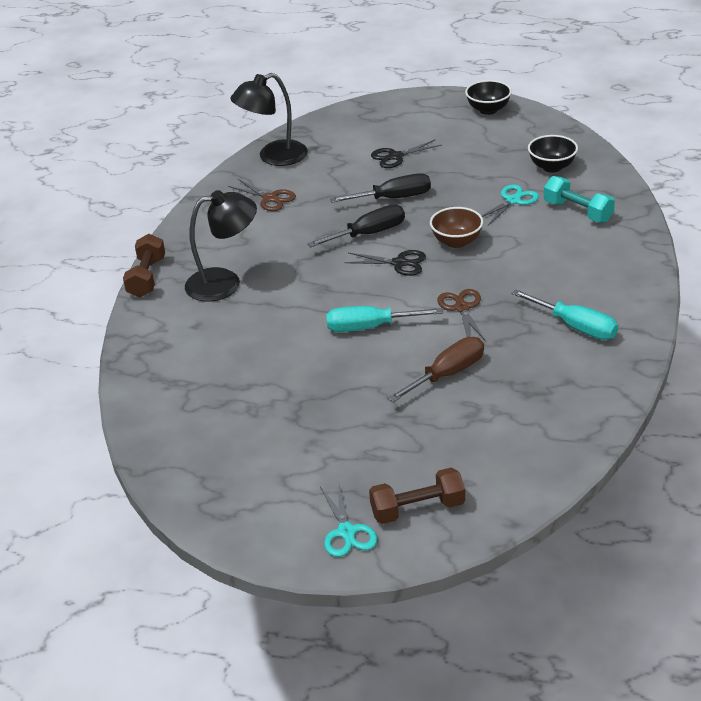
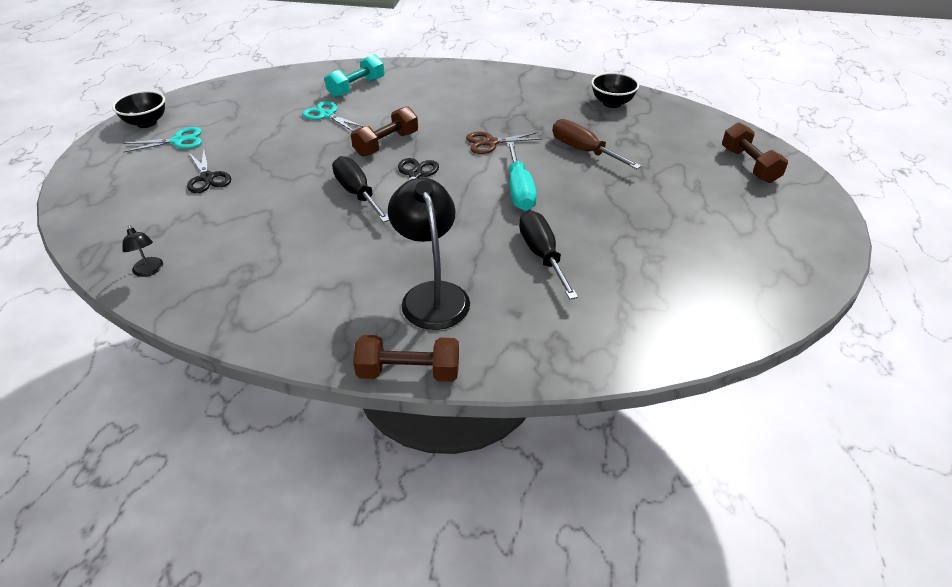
camera: 95 degrees left, 5 degrees up
(270, 198) = (253, 268): brown scissors -> none
(273, 157) = (149, 271): black lamp -> black lamp, size x0.45
(346, 532) = (791, 197): turquoise scissors -> turquoise scissors (178, 141)
(393, 198) = (294, 178): black screwdriver -> black screwdriver (542, 255)
(456, 242) = (386, 144): brown bowl -> brown dumbbell
(552, 167) = (278, 95): black bowl -> black bowl (612, 103)
(575, 327) = (518, 96): turquoise screwdriver -> none

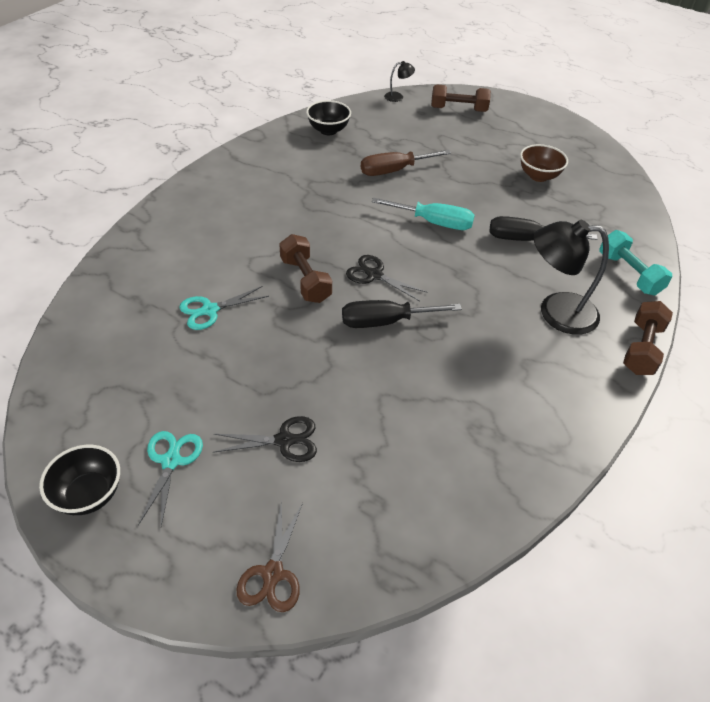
camera: 70 degrees left, 5 degrees up
(149, 271) = (450, 515): black lamp -> black lamp (398, 97)
(356, 88) = (164, 272): turquoise dumbbell -> turquoise dumbbell (629, 274)
(490, 143) = (348, 214): brown scissors -> brown scissors (272, 574)
(676, 245) = (538, 176): none -> brown bowl

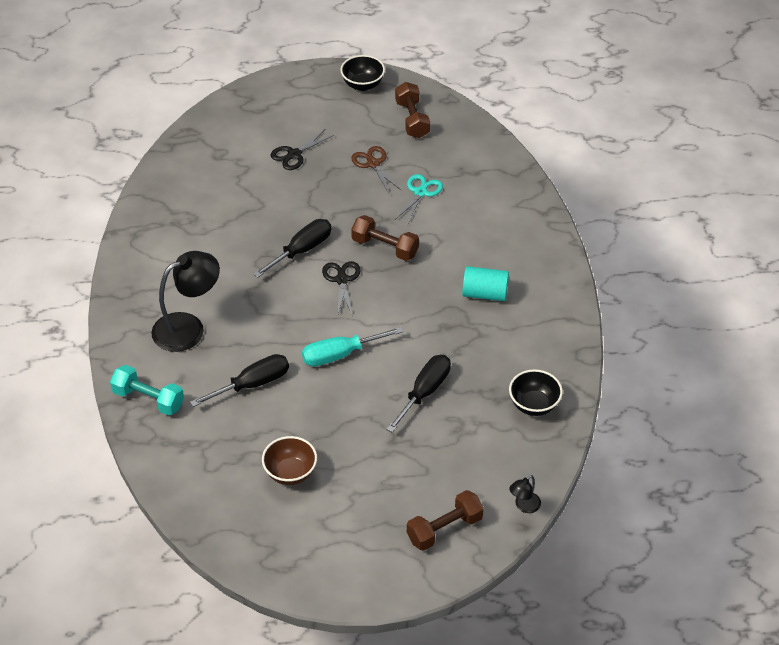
camera: 145 degrees right, 0 degrees up
(171, 461) = (341, 116): turquoise scissors -> none
(270, 202) = (485, 294): none -> turquoise cylinder
(272, 574) = (243, 106): brown scissors -> brown scissors (373, 164)
(374, 275) = (342, 280): black scissors -> black scissors turned 90 degrees counterclockwise
(394, 170) = (424, 392): brown screwdriver -> black screwdriver
(641, 348) = (111, 333): brown dumbbell -> brown dumbbell (412, 119)

